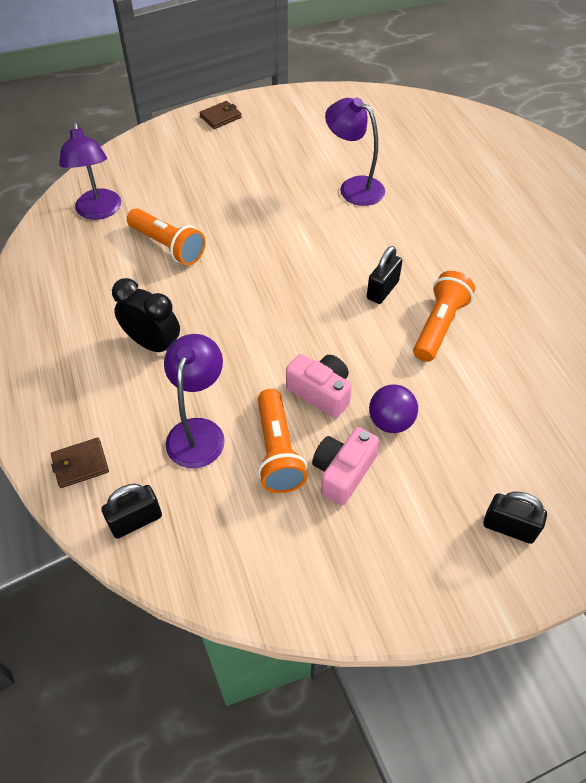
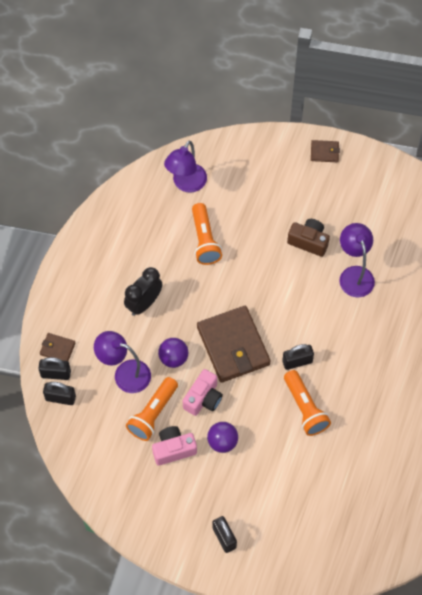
camera: 40 degrees right, 10 degrees up
(103, 496) = (56, 374): none -> black padlock
(153, 344) = (144, 303): black clock -> black clock turned 120 degrees counterclockwise
(198, 432) = (125, 373): purple lamp -> purple lamp turned 120 degrees counterclockwise
(243, 375) = (173, 358): none -> purple ball
(280, 187) = (308, 241): none -> brown camera
(299, 319) = (233, 346): none -> brown wallet
(321, 392) = (203, 398): pink camera -> pink camera turned 45 degrees clockwise
(439, 326) = (305, 408): orange flashlight -> orange flashlight turned 90 degrees clockwise

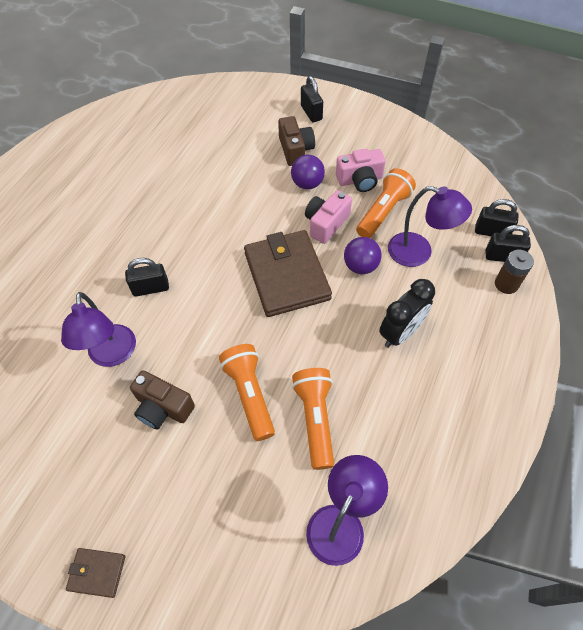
camera: 175 degrees left, 5 degrees down
(57, 349) = (506, 284): brown wallet -> brown battery
(236, 484) = (295, 150): none -> brown camera
(297, 361) = (212, 255): black padlock -> black padlock (151, 288)
(305, 408) = (212, 209): orange flashlight -> orange flashlight (249, 395)

